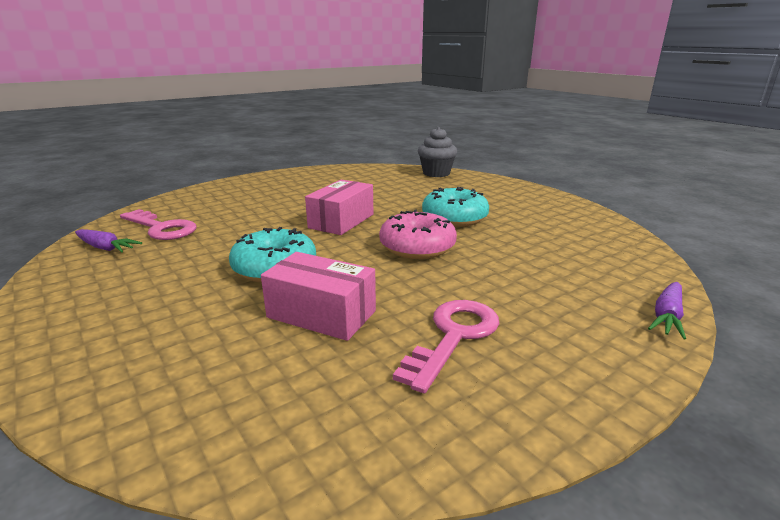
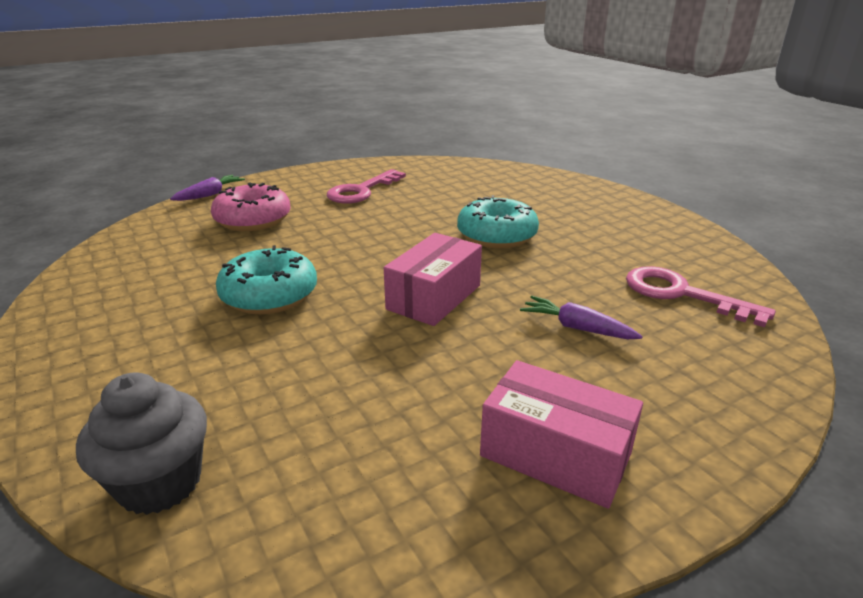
camera: 175 degrees left, 5 degrees up
(105, 248) = (704, 265): purple carrot -> purple carrot (577, 328)
(321, 314) = (446, 203): pink box -> pink box (555, 454)
(417, 247) = (349, 252): pink donut -> pink donut (253, 220)

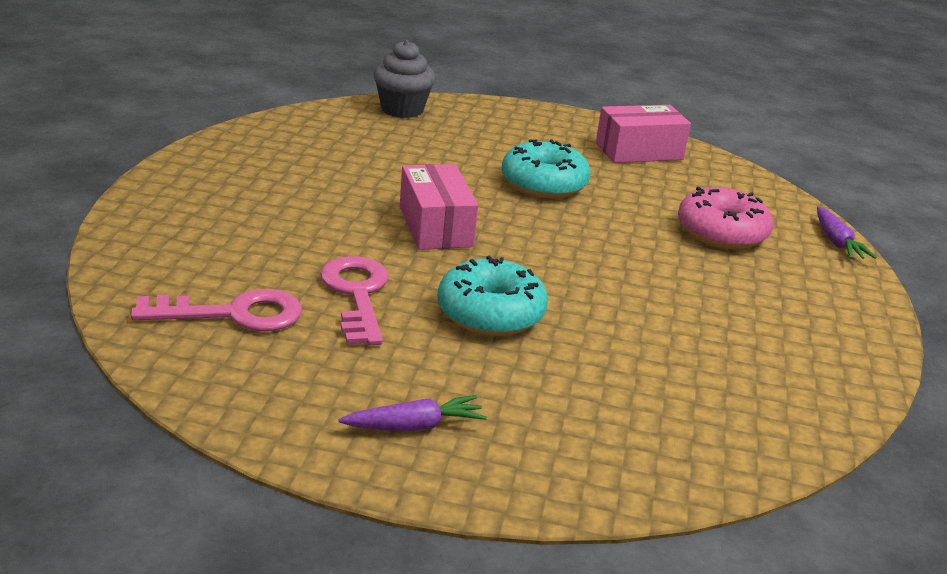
camera: 130 degrees right, 0 degrees up
(361, 191) = (742, 317): pink key -> pink key (356, 294)
(555, 454) = (237, 172): pink box -> pink box (639, 151)
(577, 328) = (297, 244): purple carrot -> purple carrot (414, 426)

